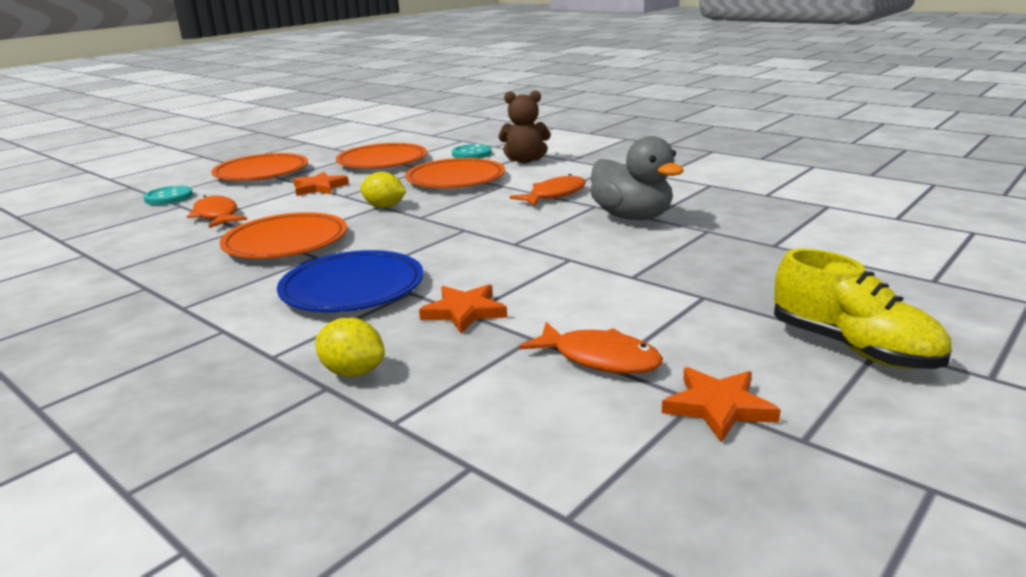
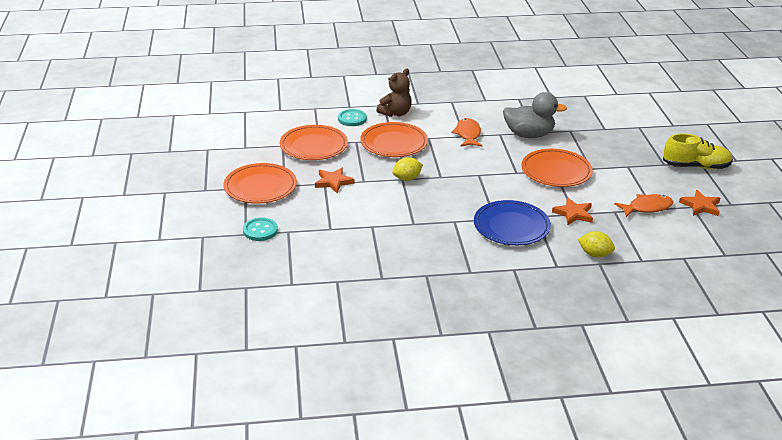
camera: 50 degrees left, 10 degrees up
(217, 216) = (333, 226): orange fish -> none
(286, 242) = (419, 222): orange plate -> orange plate (556, 171)
(353, 372) = (595, 254): yellow lemon -> yellow lemon turned 45 degrees clockwise

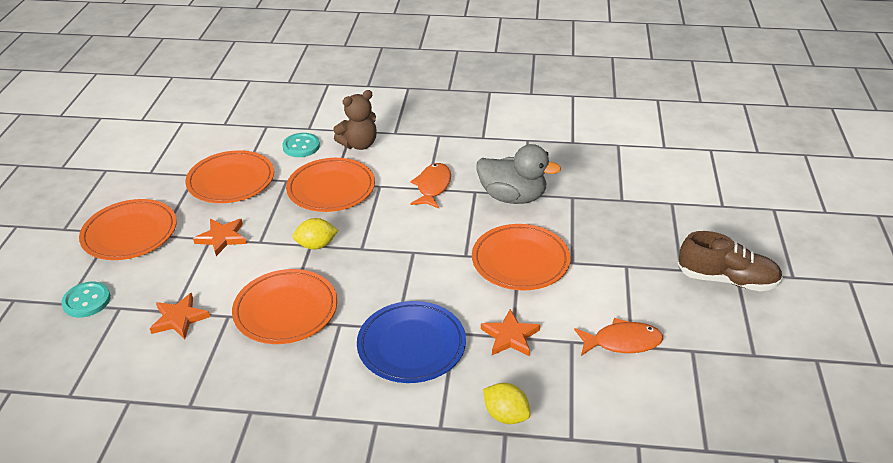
camera: 15 degrees right, 5 degrees up
(411, 218) = (286, 310): none -> orange plate
(696, 166) = (727, 280): yellow shoe -> brown shoe
(700, 206) = (705, 351): orange star -> orange star (179, 319)

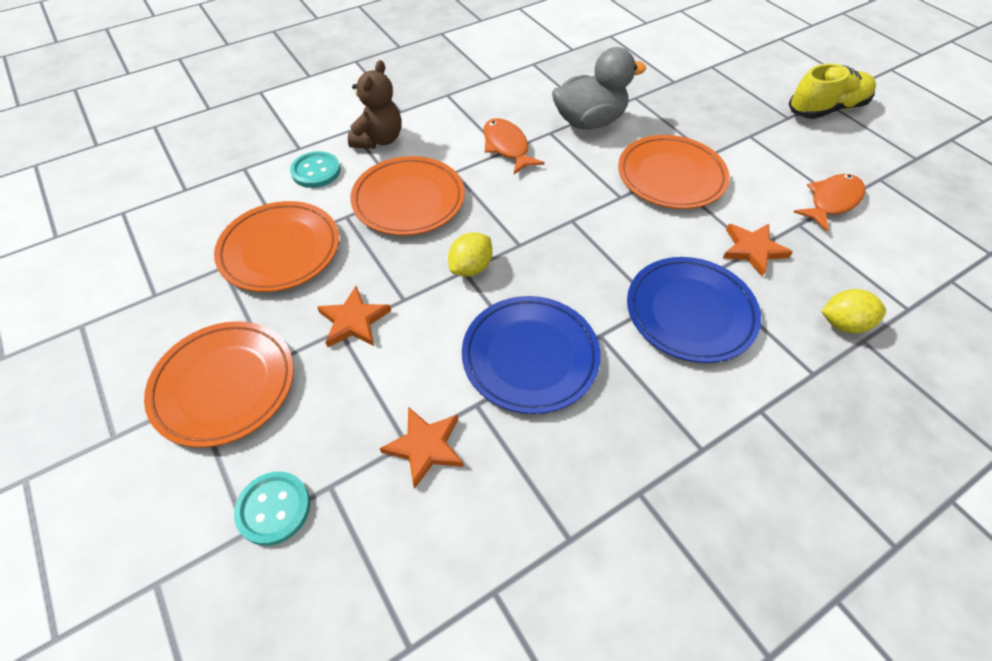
camera: 40 degrees left, 15 degrees up
(286, 310) = (530, 356): orange plate -> blue plate
(727, 280) = (826, 109): brown shoe -> yellow shoe

